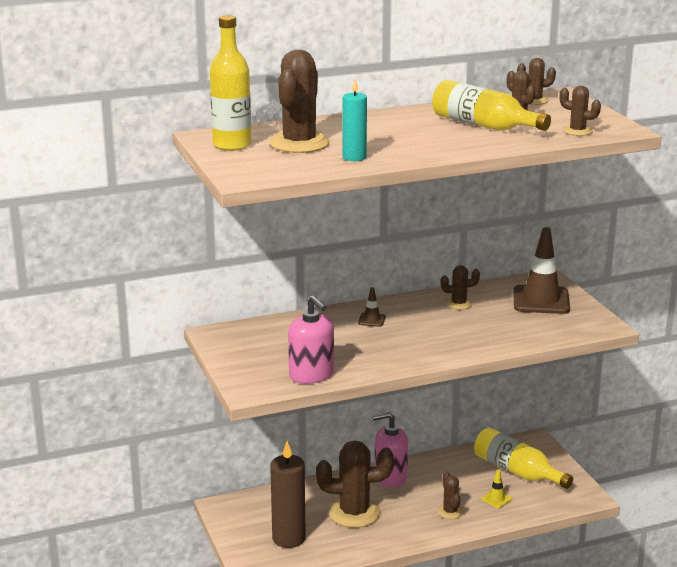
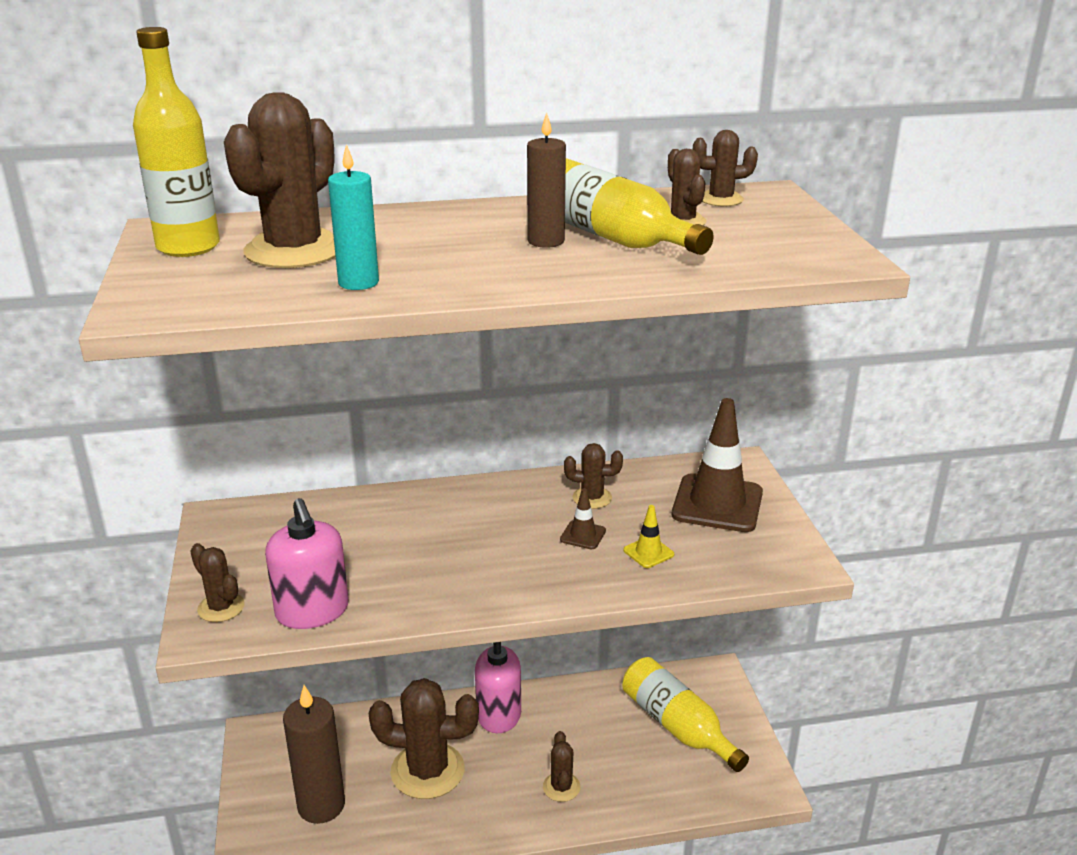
camera: 10 degrees right, 5 degrees up
(371, 320) = (452, 515): brown traffic cone -> brown traffic cone (583, 535)
(445, 130) = (546, 241): none -> brown candle
(496, 499) = (634, 773): yellow traffic cone -> yellow traffic cone (648, 552)
(577, 131) = (765, 258): brown cactus -> brown cactus (221, 607)

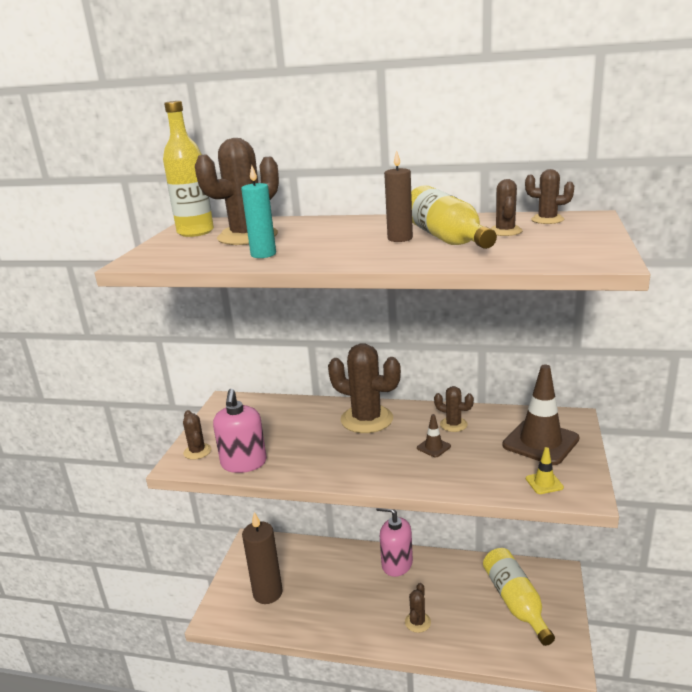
camera: 25 degrees right, 5 degrees down
(427, 771) = (338, 588): brown cactus -> brown cactus (367, 419)
(648, 552) = (472, 466): yellow traffic cone -> yellow traffic cone (544, 483)

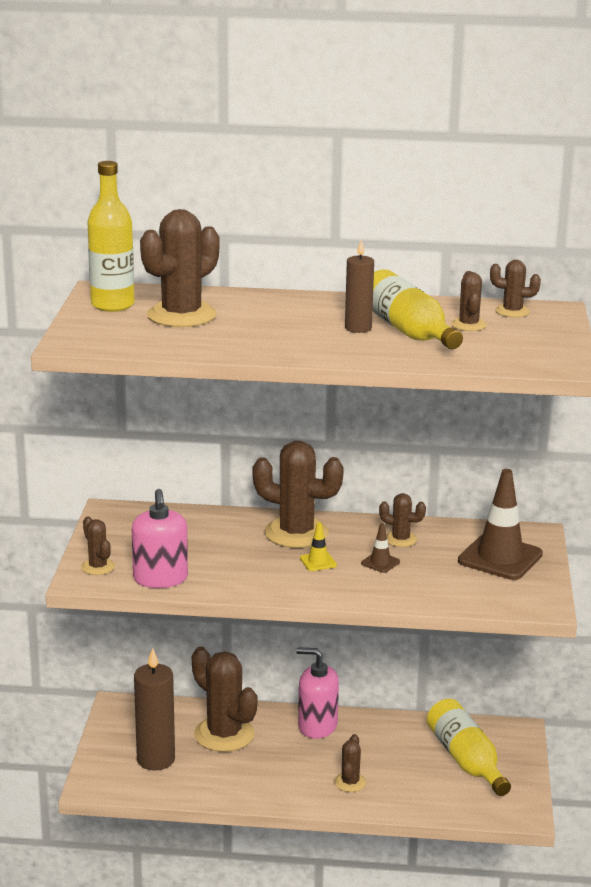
camera: 10 degrees left, 0 degrees up
(263, 254) = (214, 342): turquoise candle -> none
(324, 570) = (224, 734): none -> brown cactus
(544, 483) = (503, 596): yellow traffic cone -> yellow traffic cone (318, 562)

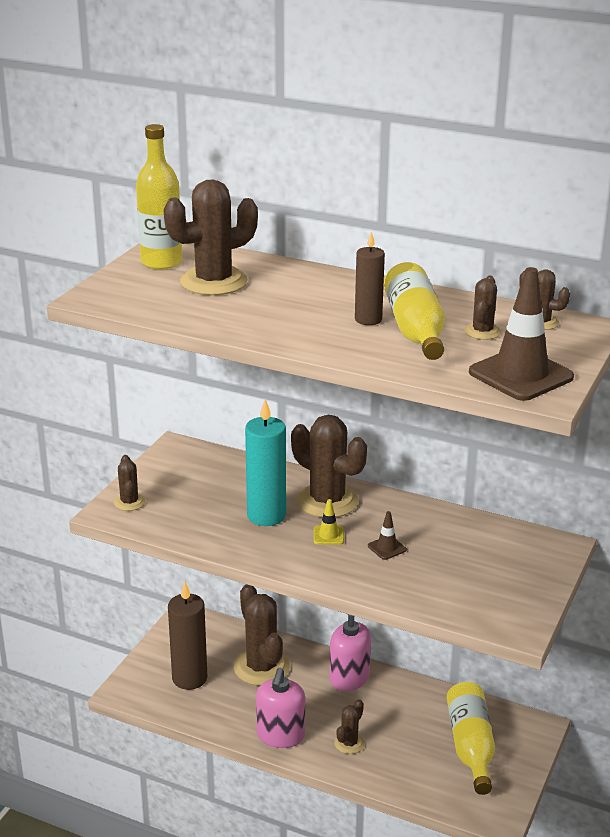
camera: 20 degrees right, 5 degrees up
(160, 579) = (175, 525): pink soap dispenser -> pink soap dispenser (280, 735)
(245, 555) = (266, 515): none -> turquoise candle
(400, 539) = (422, 526): brown cactus -> none
(500, 558) = (508, 565): brown traffic cone -> brown traffic cone (520, 375)

